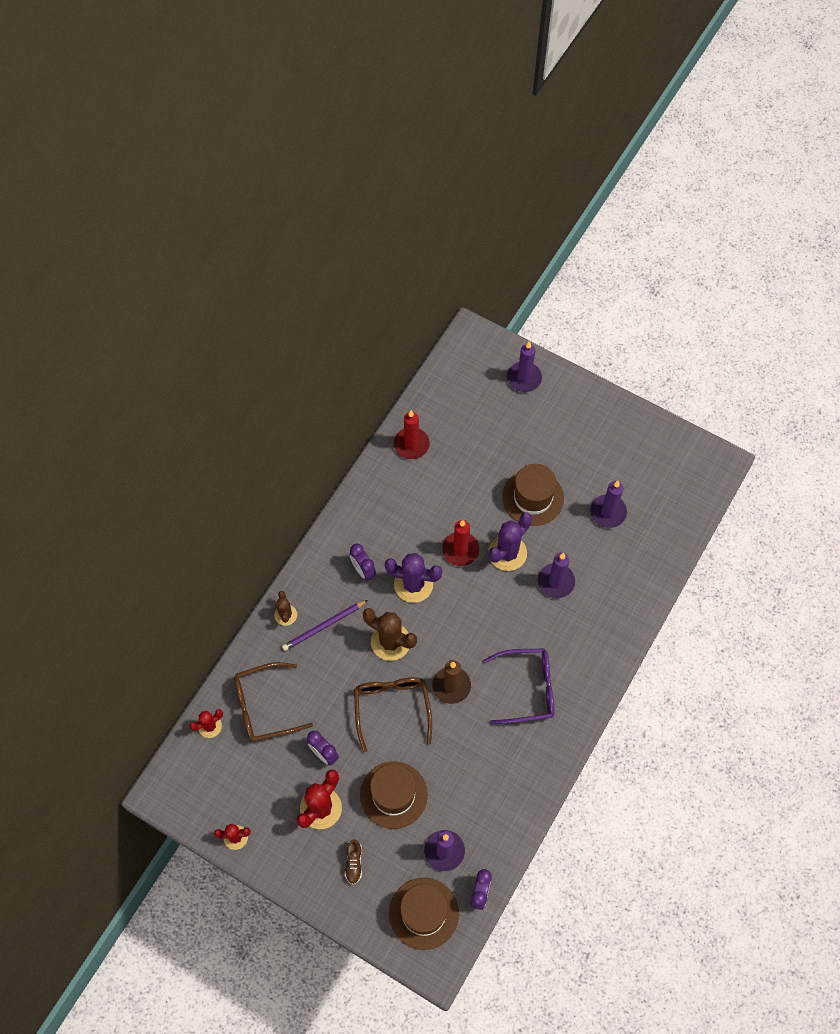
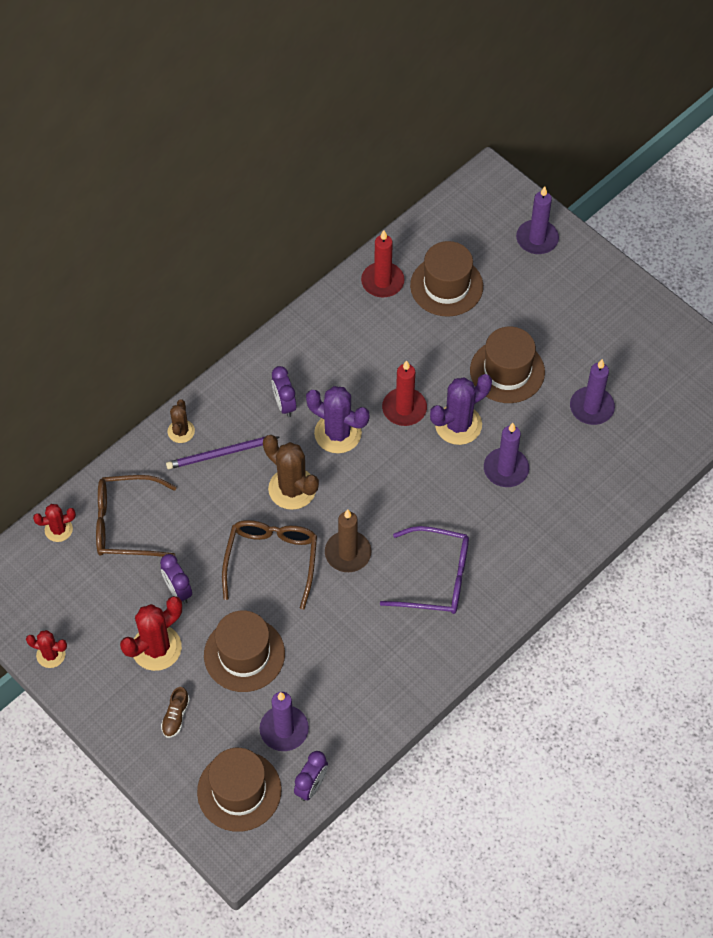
camera: 15 degrees right, 5 degrees down
(463, 436) = (446, 286): none -> brown hat

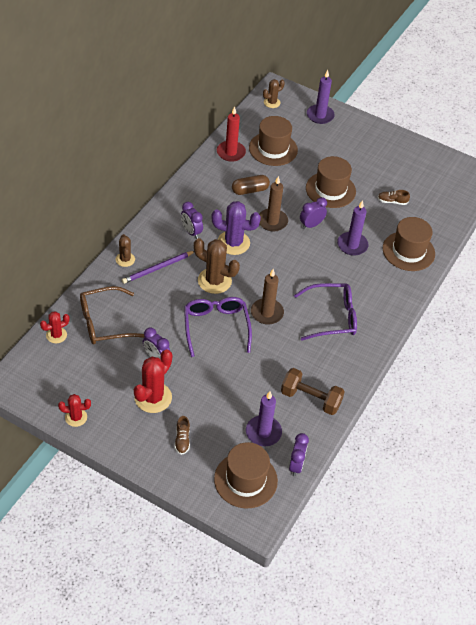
camera: 20 degrees left, 10 degrees down
(244, 654) = (217, 389): brown hat -> brown hat (408, 251)
(271, 560) = (216, 327): brown glasses -> purple glasses
(363, 695) = (310, 399): none -> brown dumbbell
(389, 351) = (250, 190): none -> brown capsule
(404, 408) = (272, 221): red candle -> brown candle
(458, 425) = (311, 225): purple cactus -> purple clock
(472, 204) = (272, 102): none -> brown cactus
(591, 407) = (392, 201): purple candle -> brown shoe

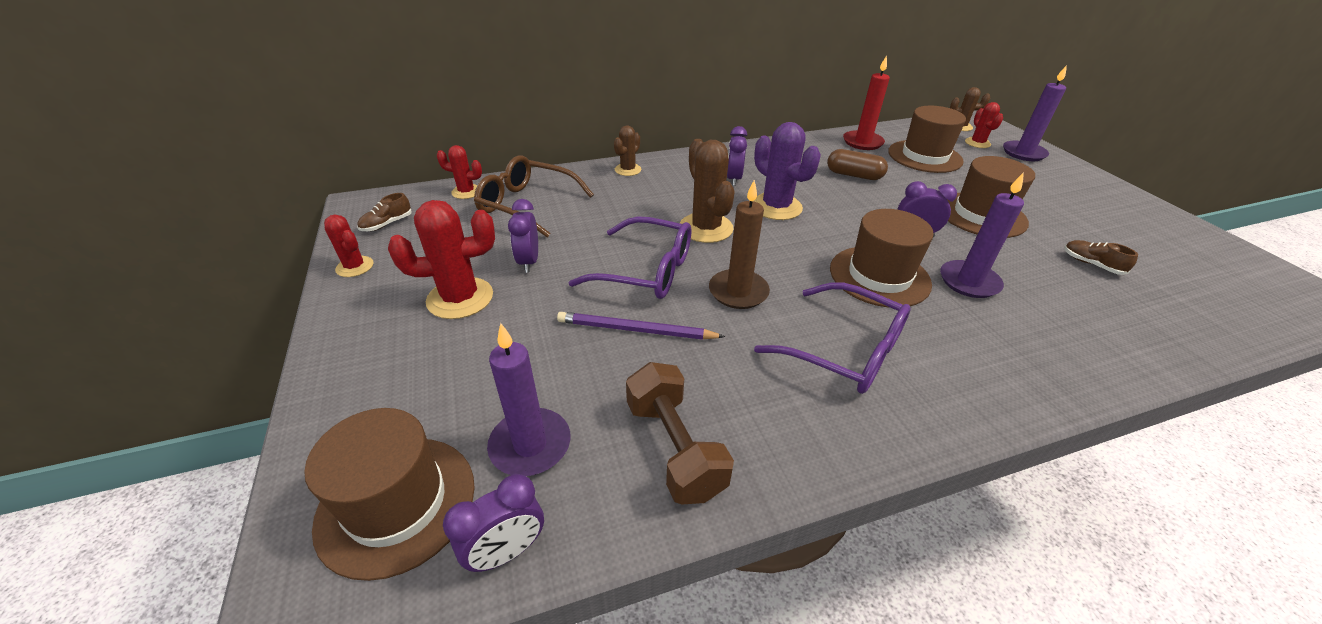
camera: 45 degrees right, 10 degrees down
(157, 268) = (652, 190): purple pencil -> purple pencil (635, 330)
(182, 440) = (412, 370): brown shoe -> brown shoe (387, 224)
(216, 327) = (646, 271): purple glasses -> purple glasses turned 75 degrees clockwise
(272, 221) = (855, 210): brown candle -> none
(291, 117) = (977, 143): none -> red cactus
(408, 251) = (1086, 335): brown hat -> brown hat (879, 276)

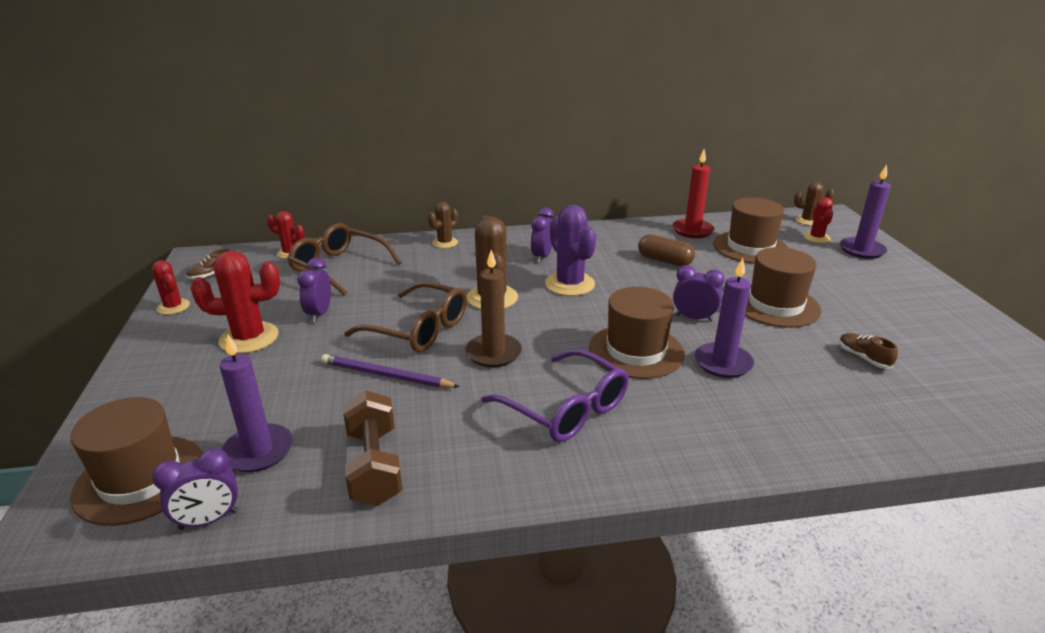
camera: 10 degrees right, 10 degrees down
(646, 271) = (419, 329): purple glasses -> brown glasses

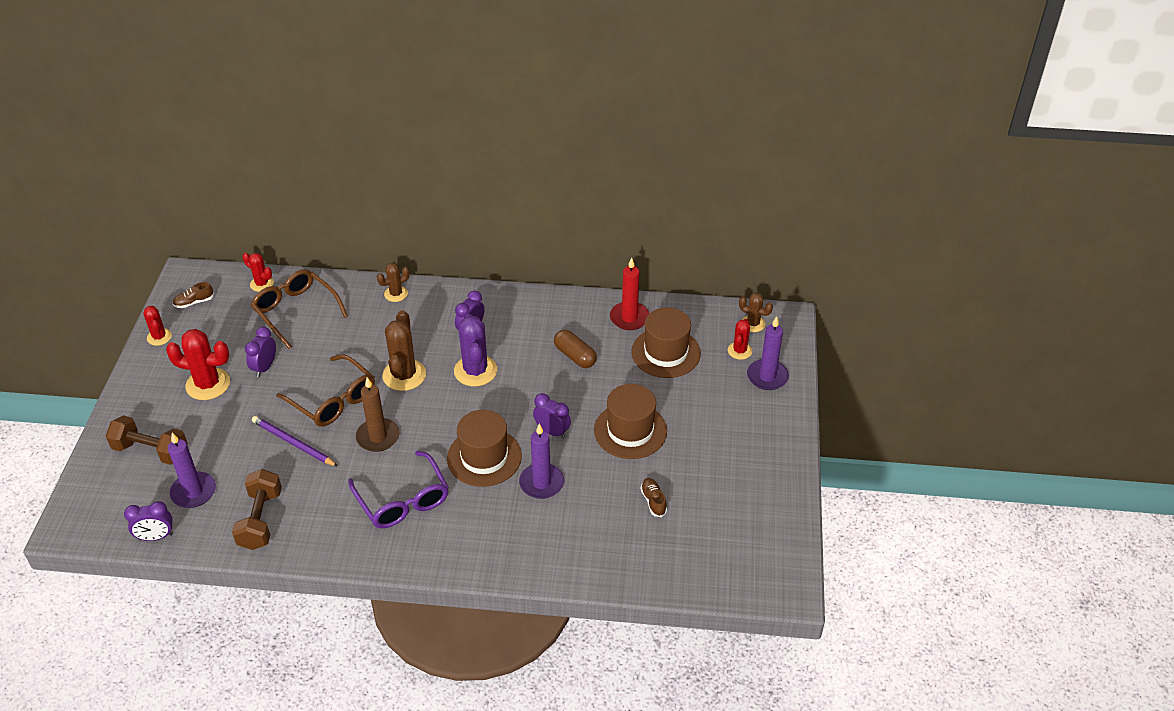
camera: 15 degrees right, 15 degrees up
(140, 479) = (121, 498): brown hat -> none
(181, 415) = (151, 451): none -> brown dumbbell

